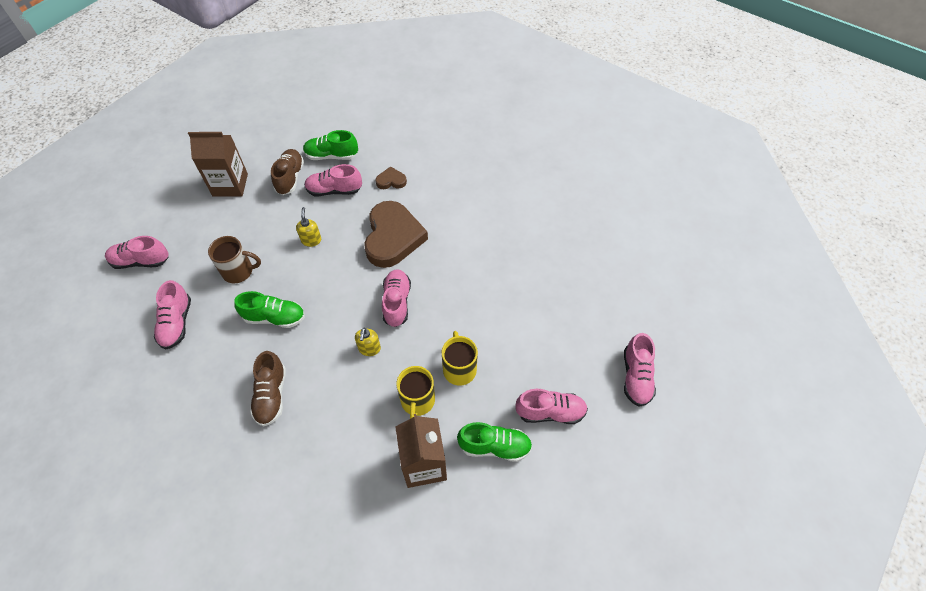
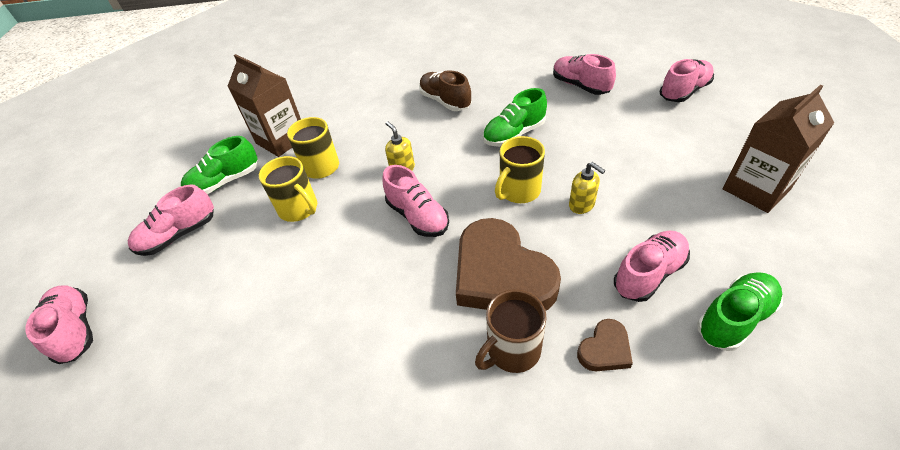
camera: 145 degrees right, 10 degrees down
(239, 271) = (599, 138): brown mug -> brown mug (512, 350)
(290, 178) = (720, 246): brown shoe -> none
(328, 274) = (519, 191): none -> yellow mug

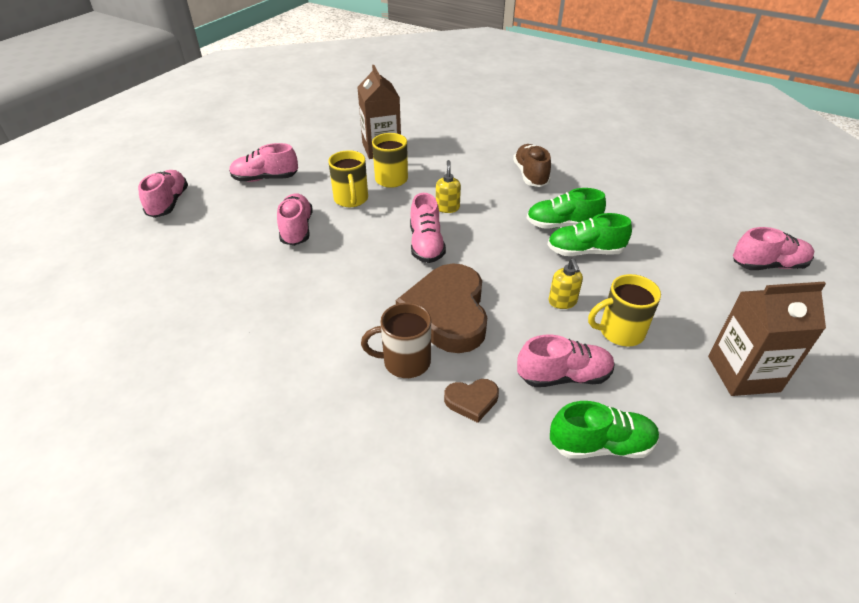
camera: 30 degrees right, 5 degrees down
(225, 182) = (320, 159): green shoe -> green shoe (584, 251)
(519, 191) = (521, 266): yellow mug -> yellow mug (620, 332)
(580, 86) = (666, 215): pink shoe -> pink shoe (297, 229)

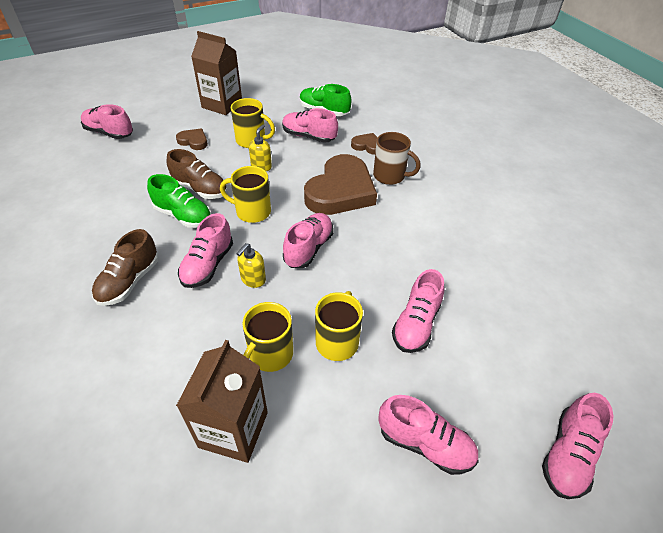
camera: 150 degrees left, 5 degrees up
(492, 203) = (208, 265): none -> pink shoe
(510, 253) = (252, 211): none -> yellow mug
(584, 251) = (200, 189): green shoe -> brown shoe
(676, 298) = (193, 141): none -> brown heart

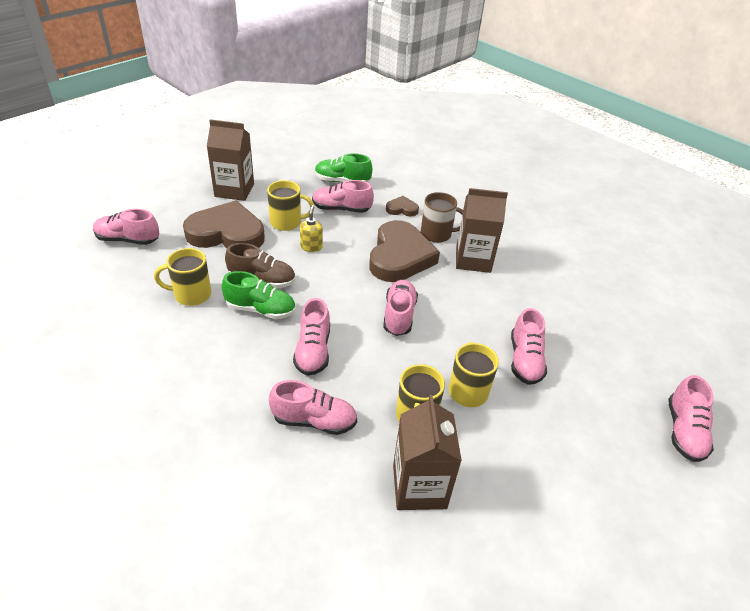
camera: 20 degrees left, 5 degrees down
(129, 281) = (244, 384): brown shoe -> none
(193, 141) = (227, 233): brown heart -> brown heart, size x2.25
(252, 211) = (327, 292): yellow mug -> yellow mug (191, 294)
(253, 279) = (363, 355): yellow soap dispenser -> none
(414, 208) = (473, 260): none -> brown carton
(425, 444) = (579, 453): pink shoe -> pink shoe (314, 420)

